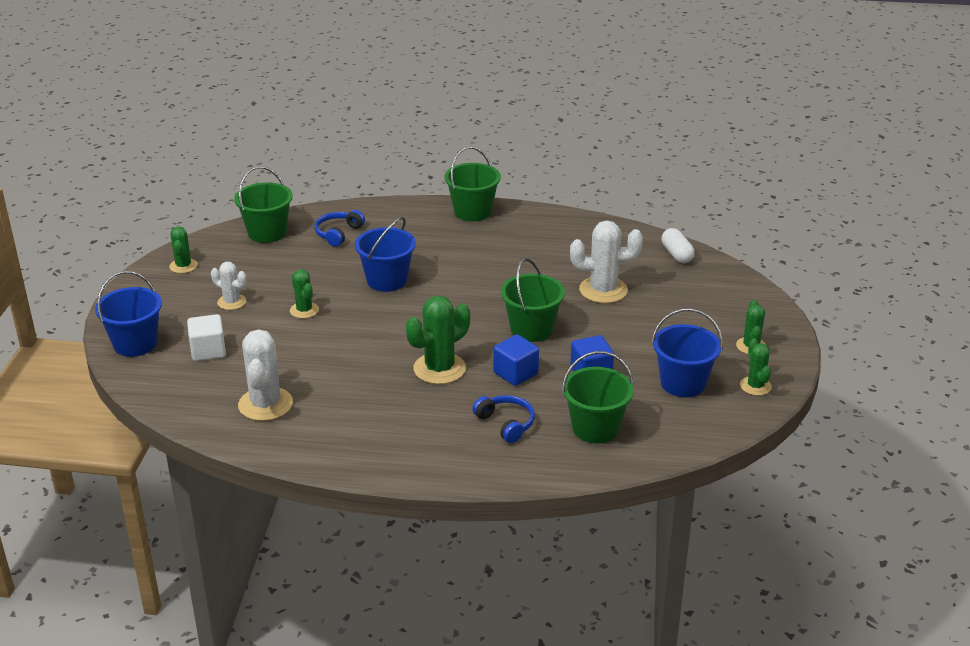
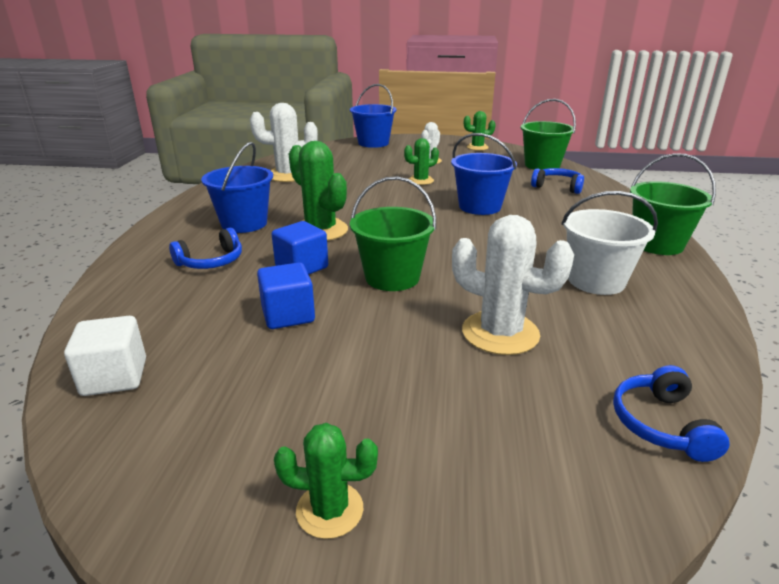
camera: 90 degrees right, 5 degrees down
(208, 351) = (362, 158): white cube -> white cube (114, 377)
(532, 246) = (596, 281): none -> white bucket
(595, 428) = (169, 314): green bucket -> none
(603, 290) = (500, 333): white cactus -> white cactus turned 60 degrees counterclockwise
(677, 254) = (661, 424): white capsule -> blue headphones
(683, 383) = (235, 398): blue bucket -> blue bucket (244, 223)
(755, 386) = (189, 498): green cactus -> none

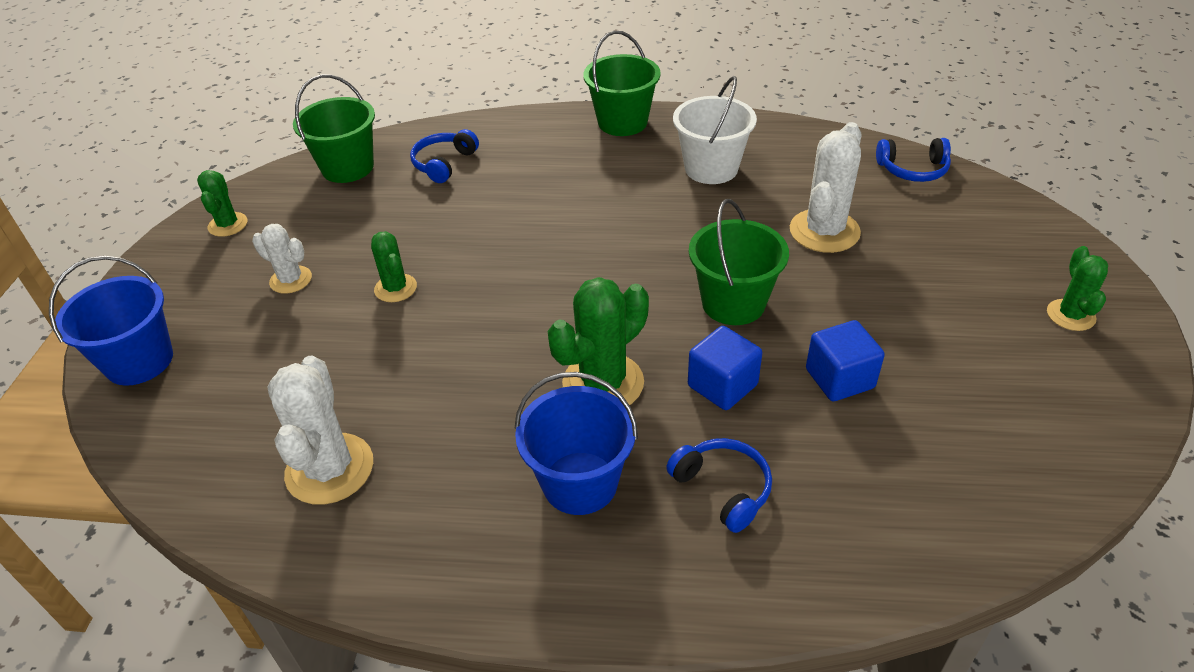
camera: 90 degrees left, 15 degrees up
(114, 377) = (1003, 496): white cube -> none
(479, 207) = (513, 232): blue bucket -> none

